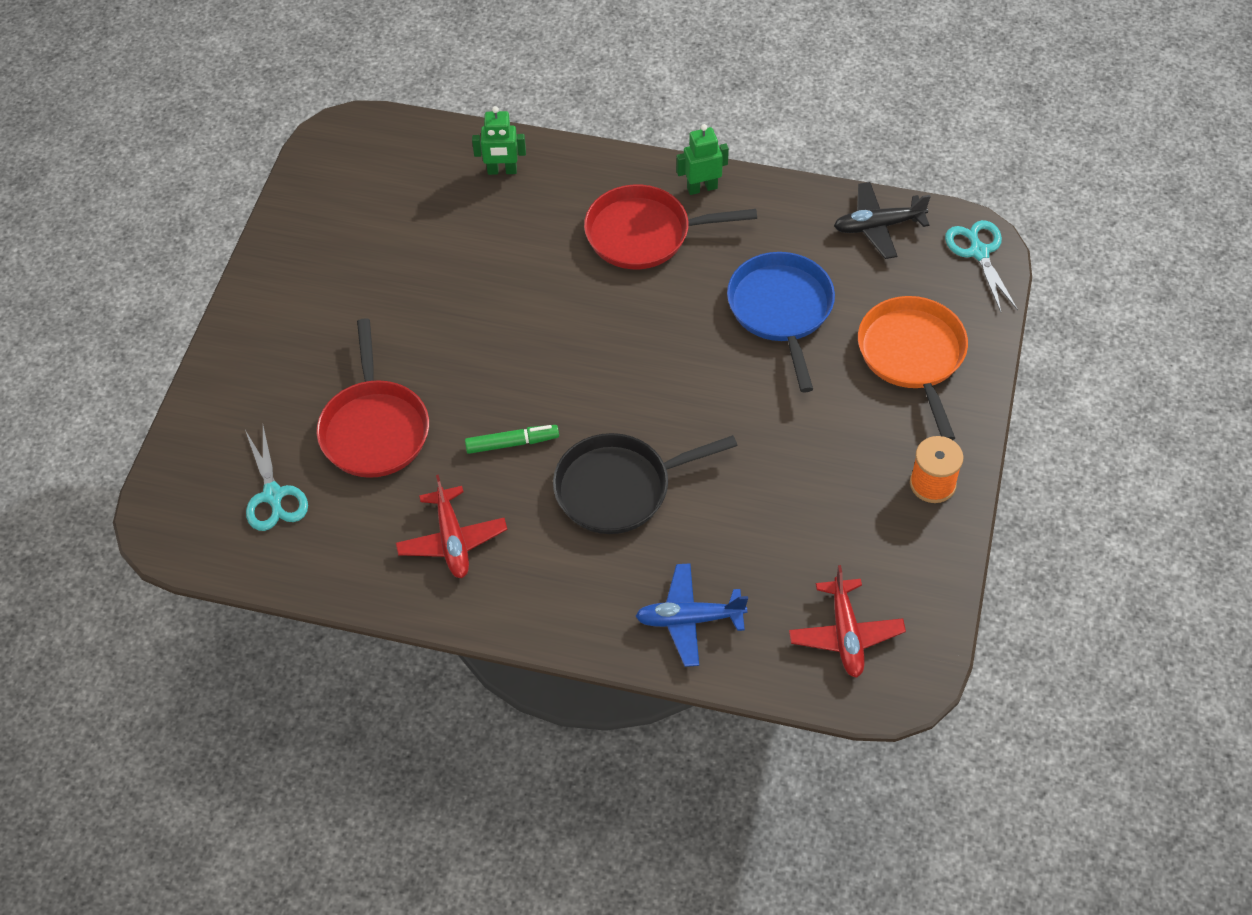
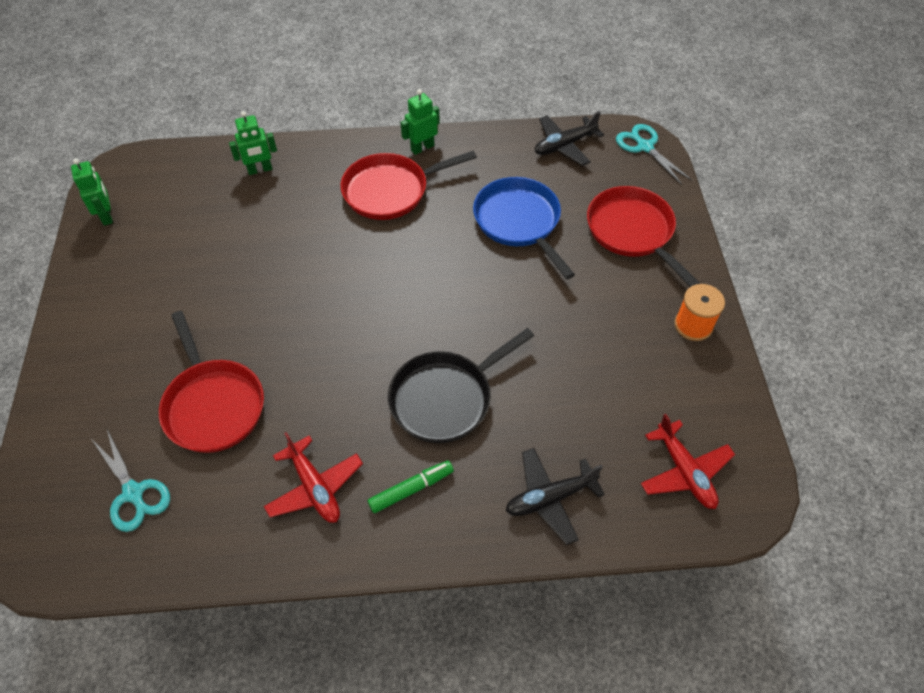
camera: 20 degrees left, 0 degrees up
(317, 187) = (107, 216): none -> green robot
(512, 443) = (340, 385): green marker -> green marker (411, 489)
(689, 619) = (550, 498): blue plane -> black plane
(913, 356) = (632, 232): orange pan -> red pan

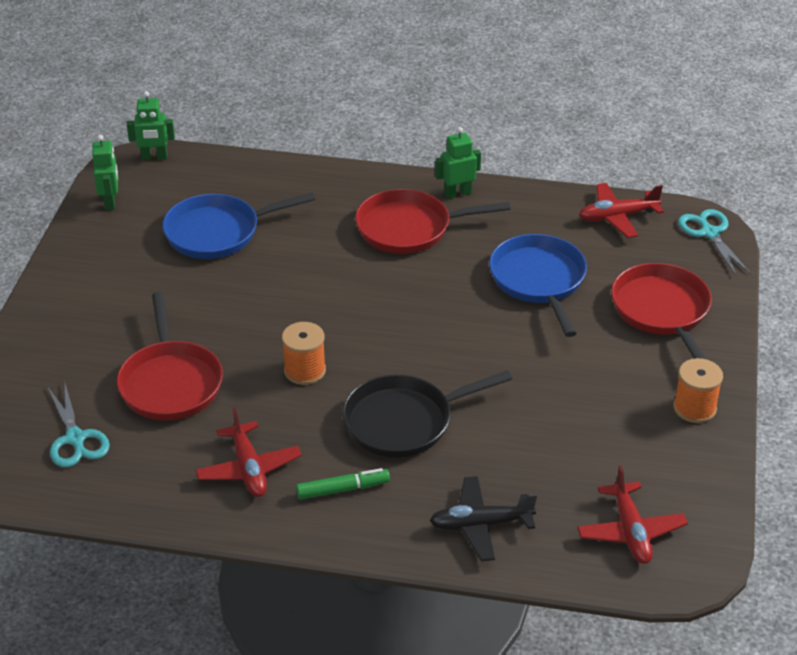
camera: 15 degrees right, 15 degrees down
(217, 228) = (218, 232): none -> blue pan
(260, 170) = (277, 186): green robot -> green robot (154, 157)
(338, 362) = (305, 370): none -> orange spool
(564, 145) = (617, 217): black plane -> red plane

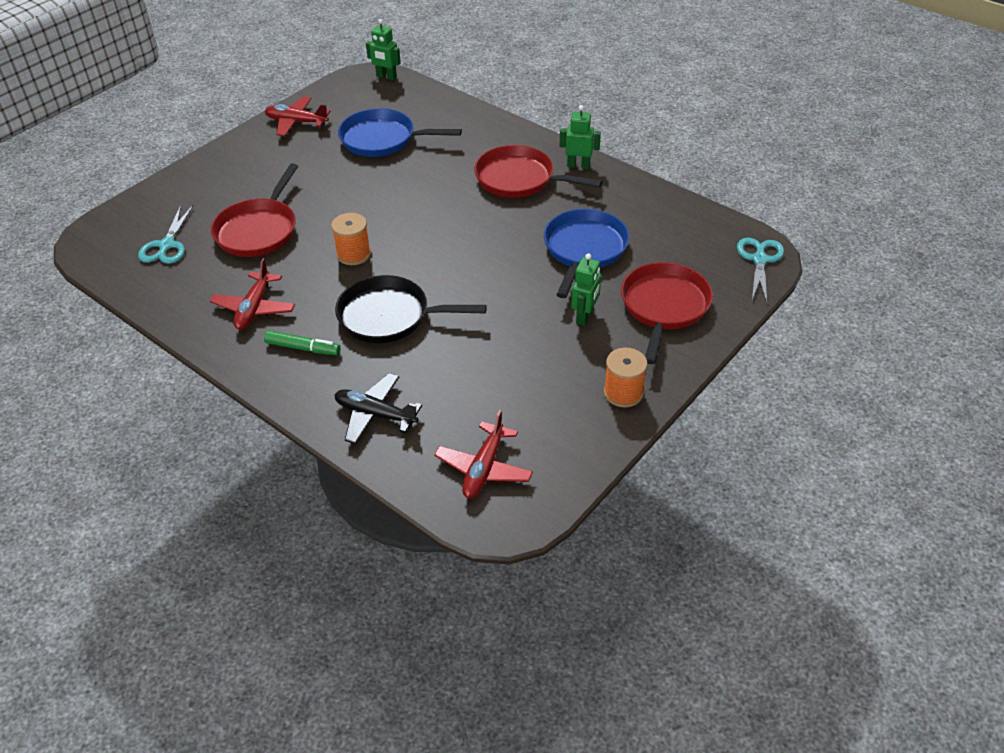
camera: 30 degrees right, 5 degrees up
(110, 202) = (331, 97): green robot -> green robot (585, 316)
(617, 217) = (691, 222): red plane -> red plane (296, 122)

